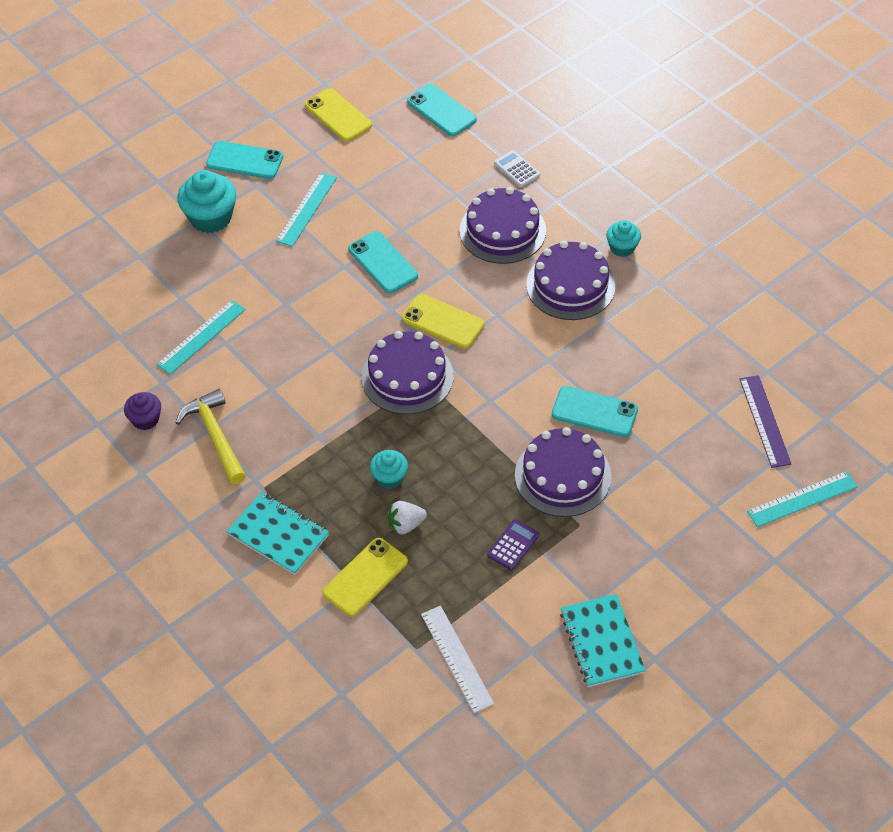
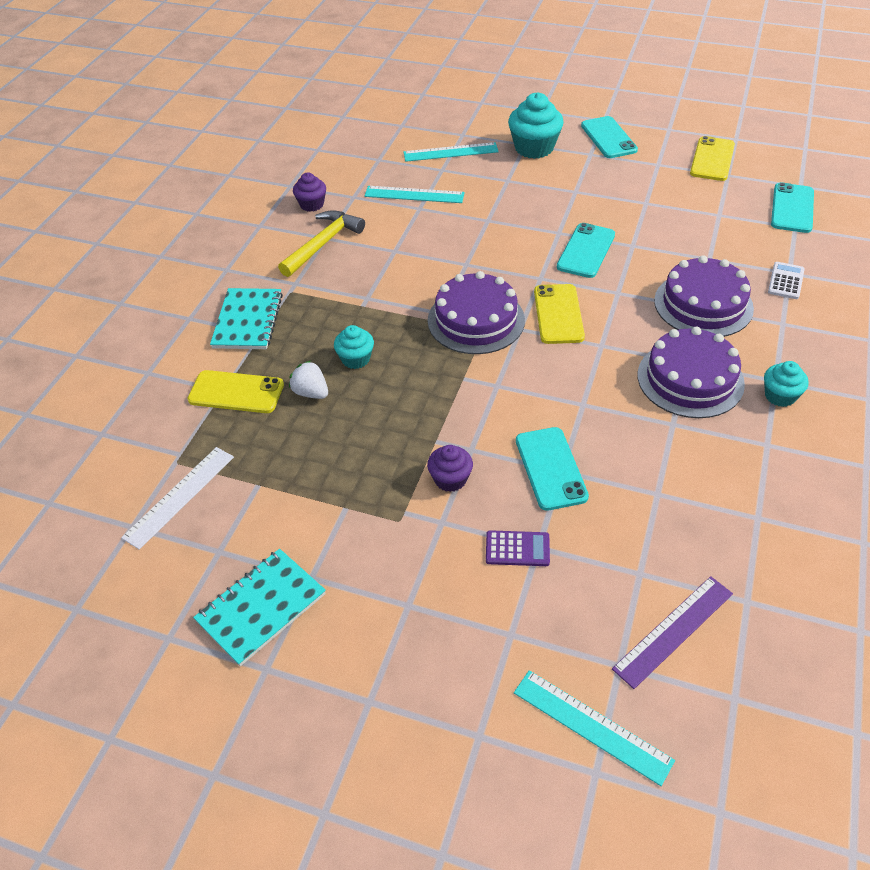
camera: 60 degrees right, 5 degrees down
(307, 209) = (596, 187): turquoise ruler -> turquoise ruler (450, 152)
(513, 545) = (338, 478): purple calculator -> purple calculator (517, 549)
(563, 476) = (450, 479): purple cake -> purple cupcake

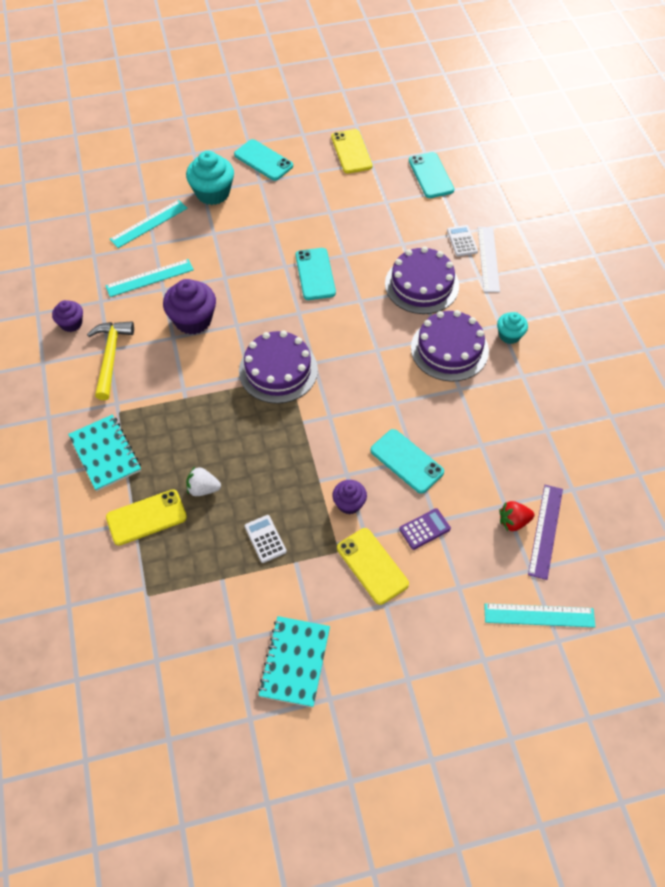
camera: 35 degrees left, 10 degrees up
(180, 496) = (172, 619): white ruler -> white ruler (488, 259)
(333, 469) = (265, 539): none -> white calculator
(355, 359) = (215, 445): turquoise cupcake -> none
(426, 244) = (193, 320): none -> purple cupcake
(558, 314) = (332, 338): yellow phone -> yellow phone (372, 566)
(637, 598) = (513, 521): none -> red strawberry

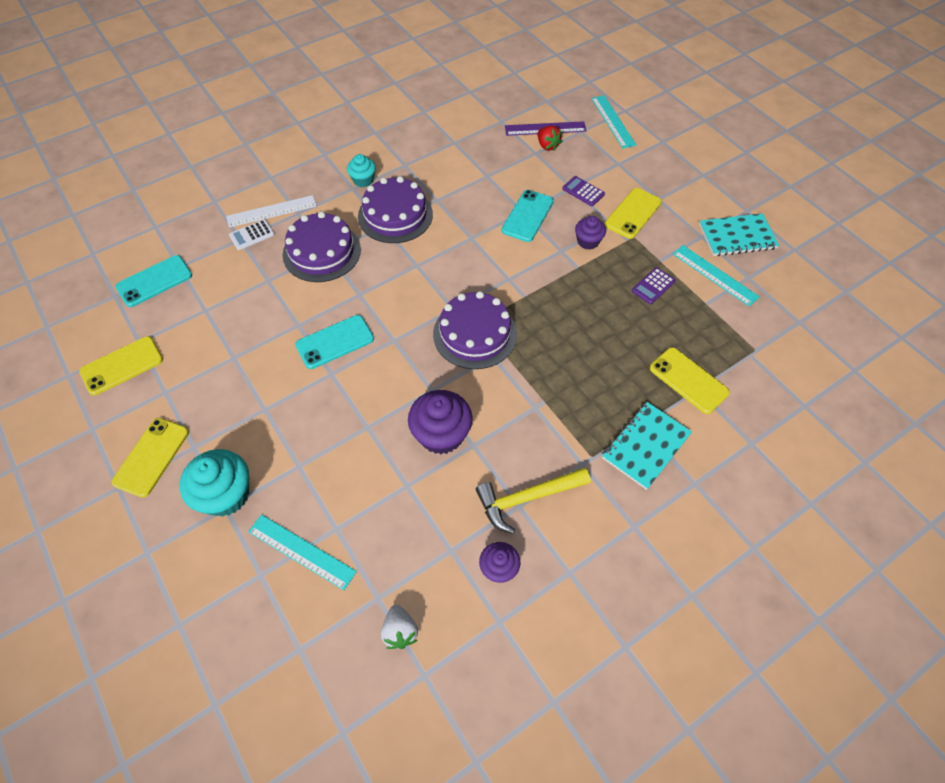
camera: 110 degrees left, 0 degrees up
(149, 278) = (395, 508): turquoise ruler -> turquoise ruler (715, 275)
(203, 489) = (634, 347): white strawberry -> white strawberry (400, 631)
(263, 160) = (151, 457): turquoise phone -> yellow phone
(265, 539) = (653, 286): white calculator -> purple calculator

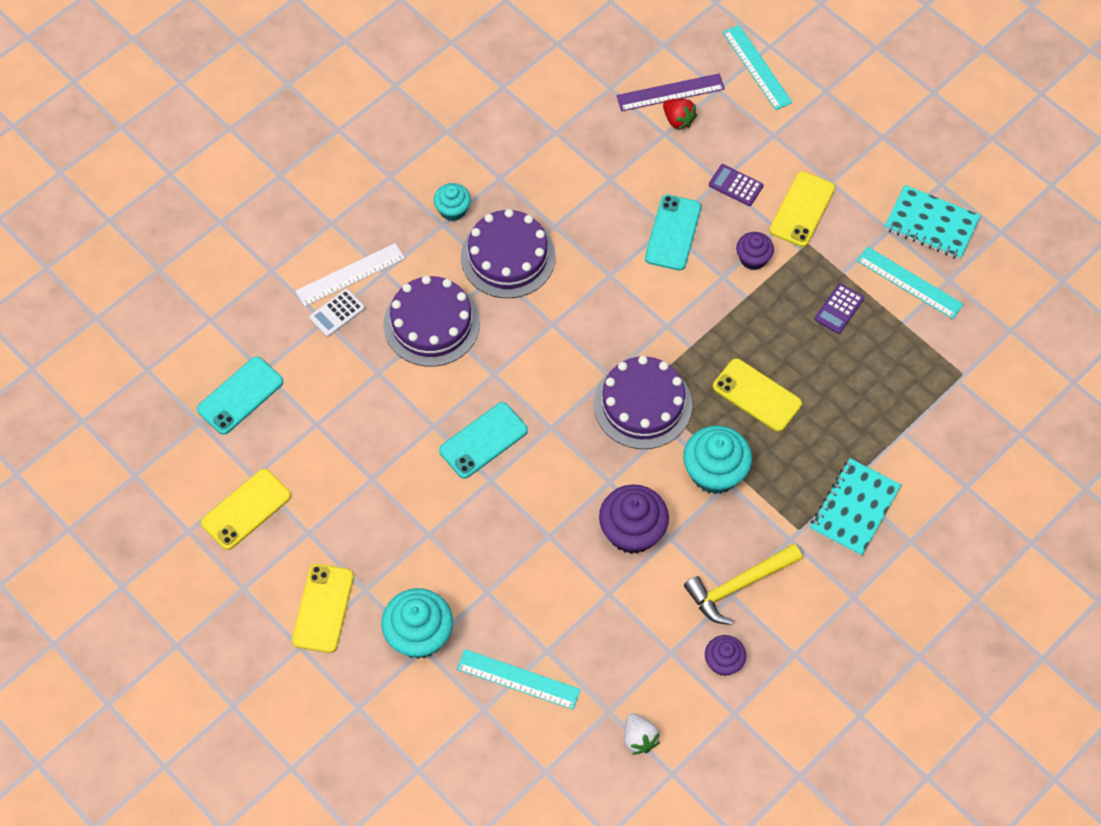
camera: 10 degrees left, 5 degrees up
(525, 396) = (714, 472): none -> turquoise cupcake
(688, 380) = (892, 424): yellow phone -> yellow phone (757, 395)
(737, 236) = (931, 224): turquoise notebook -> turquoise notebook turned 45 degrees clockwise

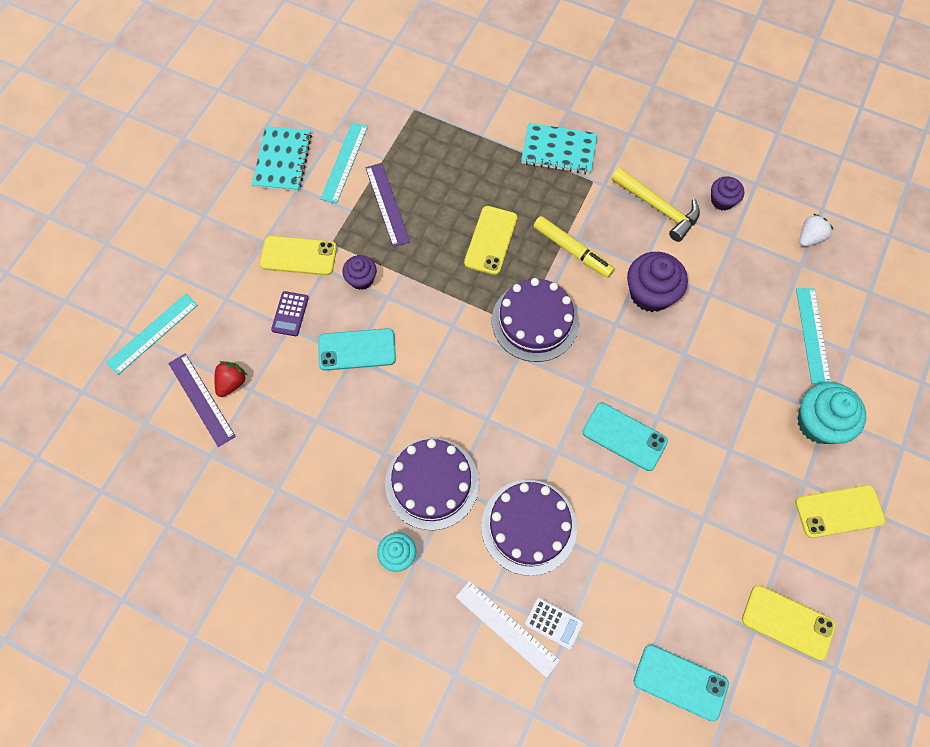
camera: 110 degrees left, 5 degrees up
(714, 472) = (572, 250): turquoise cupcake -> yellow marker
(839, 309) = (387, 204): purple calculator -> purple ruler

